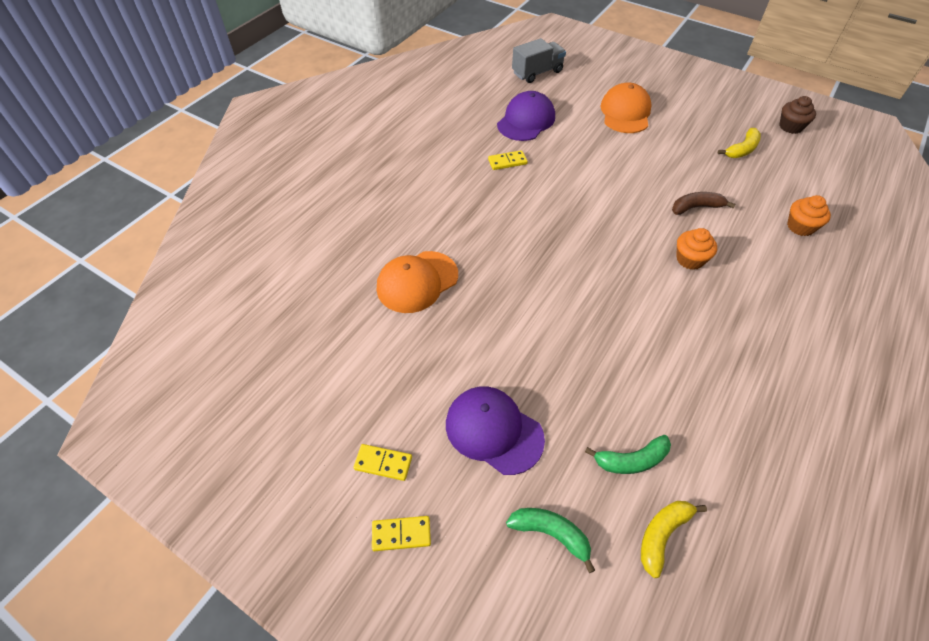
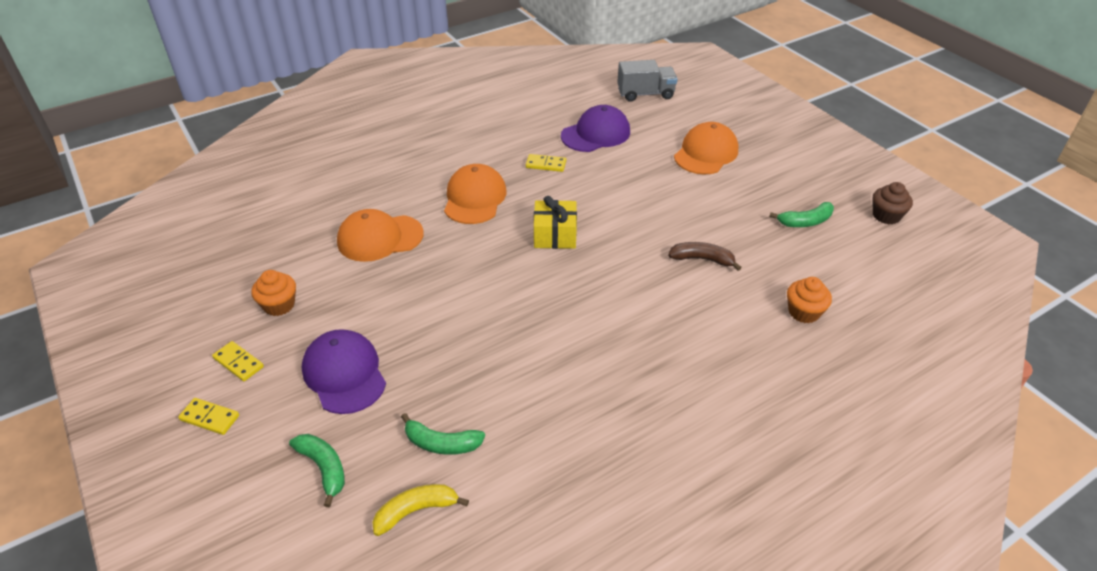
camera: 25 degrees right, 10 degrees down
(472, 213) = (474, 198): none -> orange cap
(567, 225) = (555, 235): none -> yellow gift
(690, 259) = (652, 302): orange cupcake -> orange cupcake (279, 305)
(742, 150) = (805, 222): yellow banana -> green banana

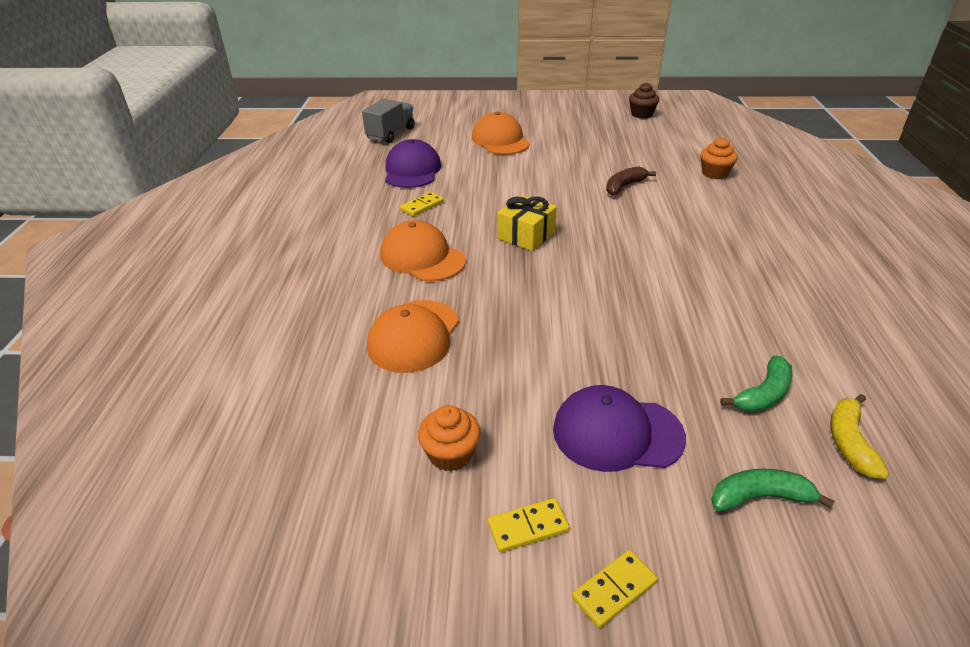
camera: 55 degrees left, 5 degrees down
(805, 222) = (620, 138): green banana -> none

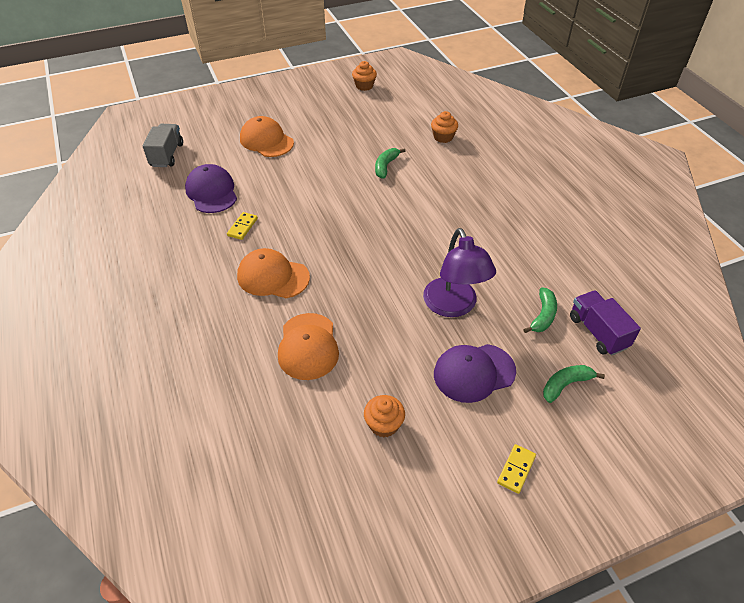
camera: 25 degrees left, 10 degrees up
(526, 235) = (338, 233): yellow gift -> none
(528, 527) = (454, 453): yellow domino -> none
(624, 186) = (385, 166): brown banana -> green banana
(631, 346) = (453, 306): none -> purple lamp
(641, 114) = (364, 86): brown cupcake -> orange cupcake
(849, 442) = (597, 332): yellow banana -> purple truck

